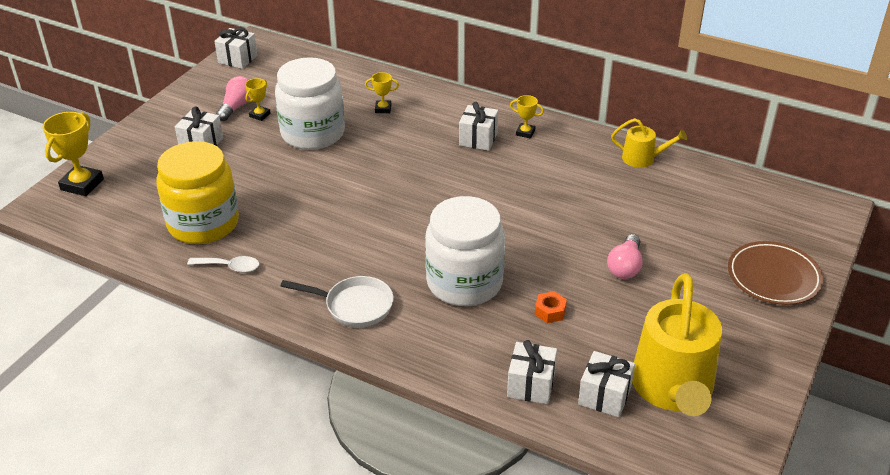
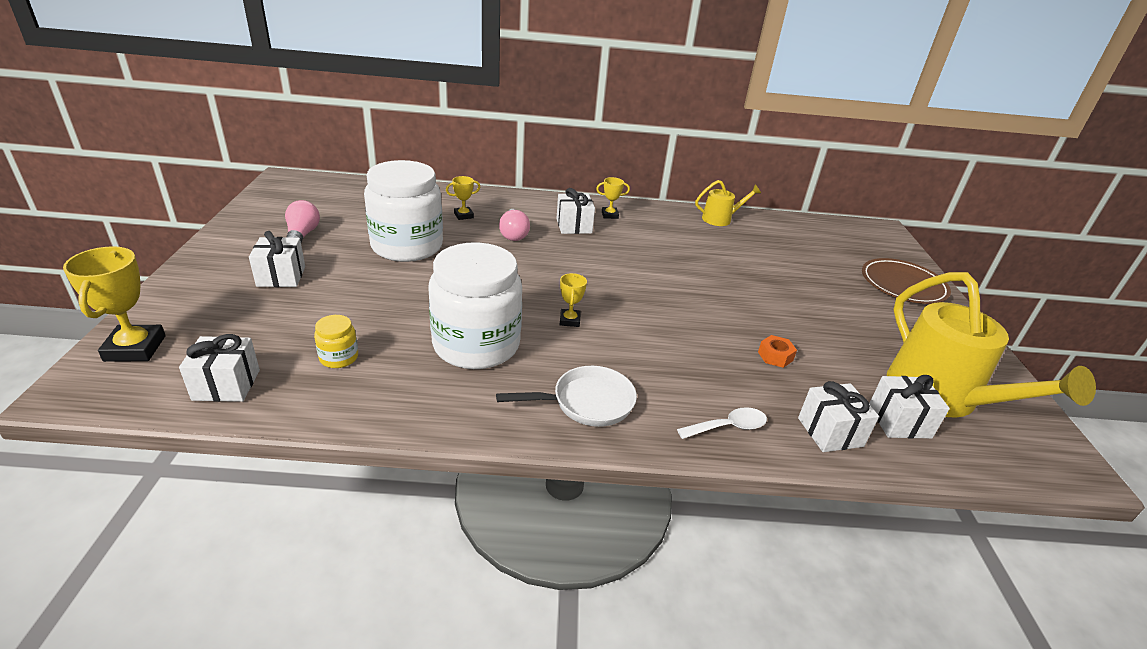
camera: 30 degrees left, 5 degrees down
(203, 223) = (339, 357): yellow jar -> yellow jar, size x0.41
(229, 267) = (406, 398): white spoon -> white spoon (728, 427)
(238, 59) = (274, 195): white gift -> white gift (226, 385)
(260, 115) = (334, 239): yellow trophy -> yellow trophy (569, 320)
(464, 282) = (675, 350): white jar -> white jar (476, 345)
(625, 266) = (793, 302): pink light bulb -> pink light bulb (513, 234)

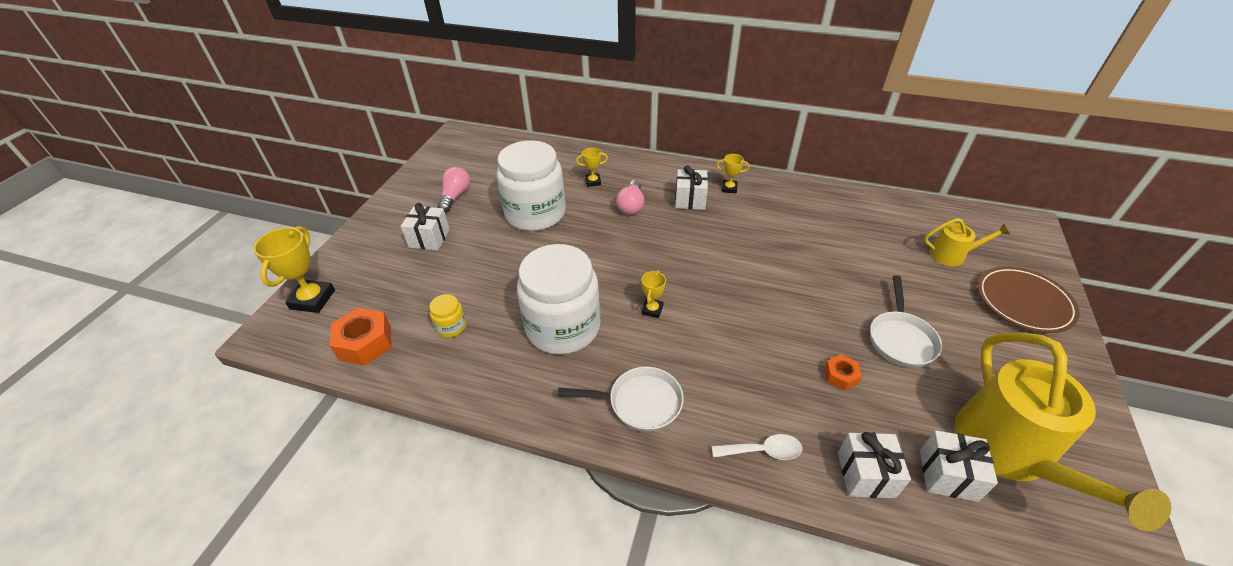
camera: 20 degrees right, 10 degrees up
(226, 385) = (365, 343): white gift -> orange nut
(720, 219) = (842, 200): yellow watering can -> yellow watering can (951, 255)
(815, 321) = (900, 339): none -> white pan

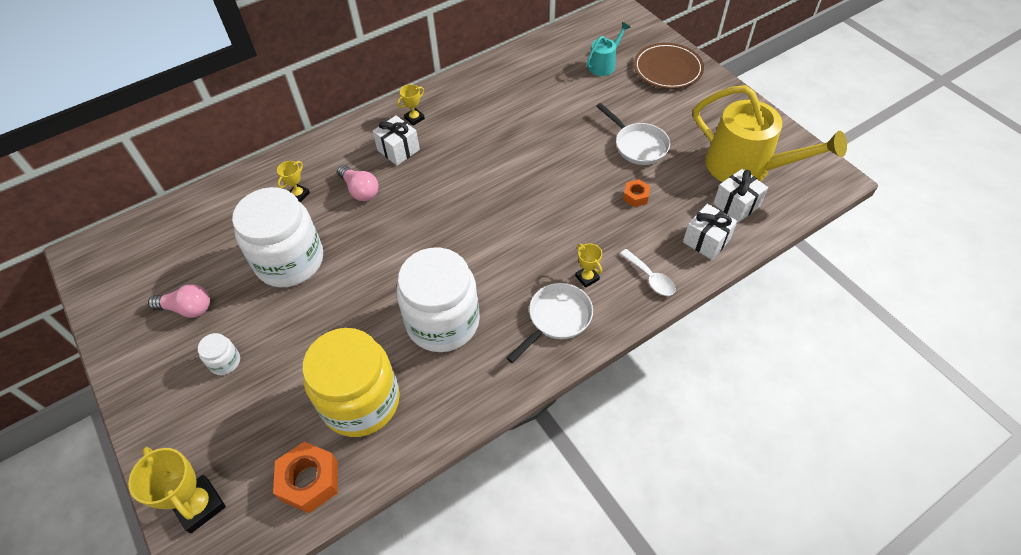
camera: 50 degrees left, 10 degrees up
(429, 238) = (225, 362): white gift -> white jar
(451, 327) = (361, 401): yellow jar -> yellow jar, size x2.43
(455, 196) = (187, 308): pink light bulb -> pink light bulb turned 135 degrees clockwise
(652, 310) = (484, 254): yellow trophy -> yellow trophy (587, 278)
(762, 451) = (650, 278): white spoon -> white spoon turned 105 degrees clockwise
(951, 255) = (604, 65): yellow watering can -> turquoise watering can

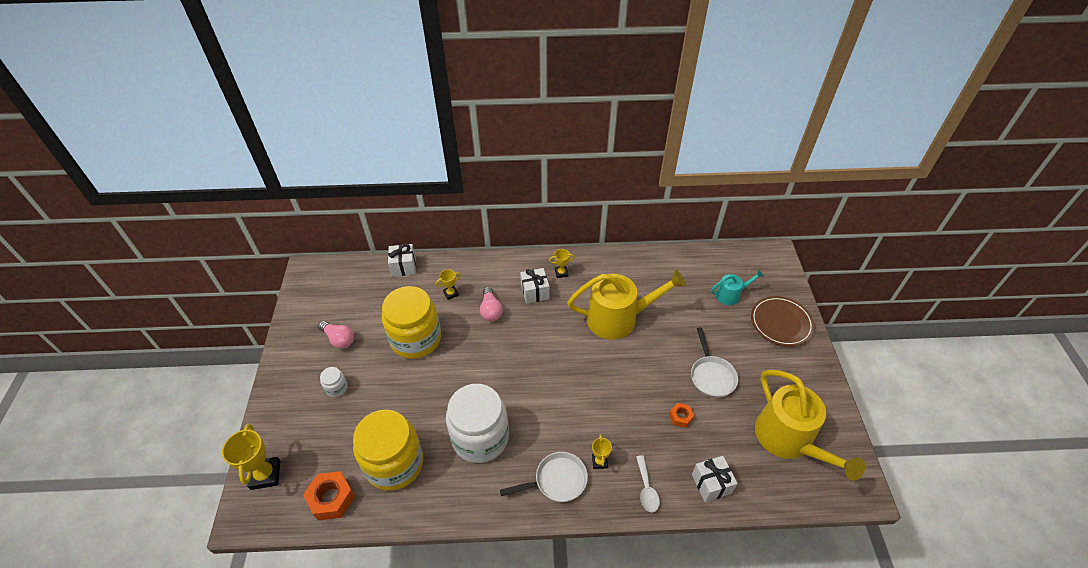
camera: 30 degrees right, 5 degrees down
(290, 261) = (416, 339): white jar -> yellow jar
(508, 135) = (618, 318): none -> yellow watering can
(736, 205) = (757, 468): white gift -> white gift (404, 267)

